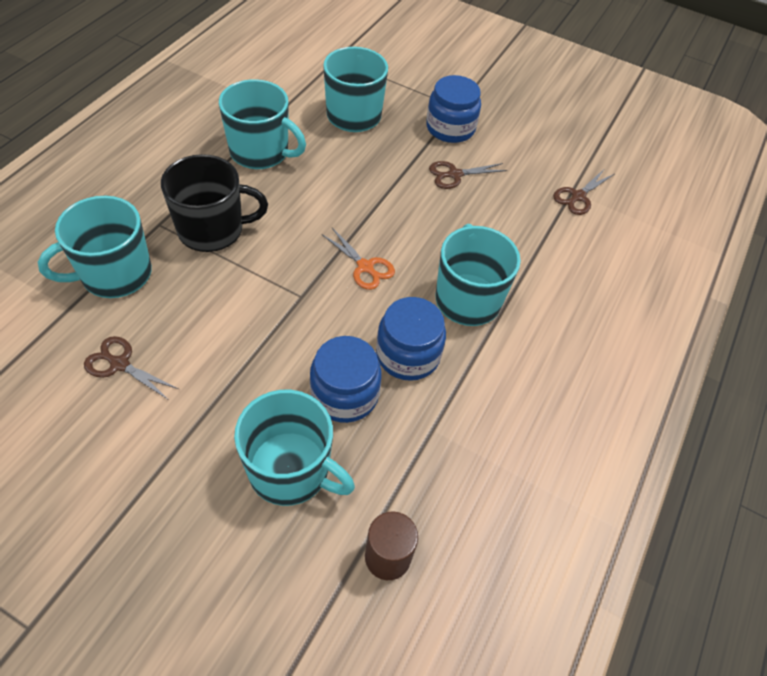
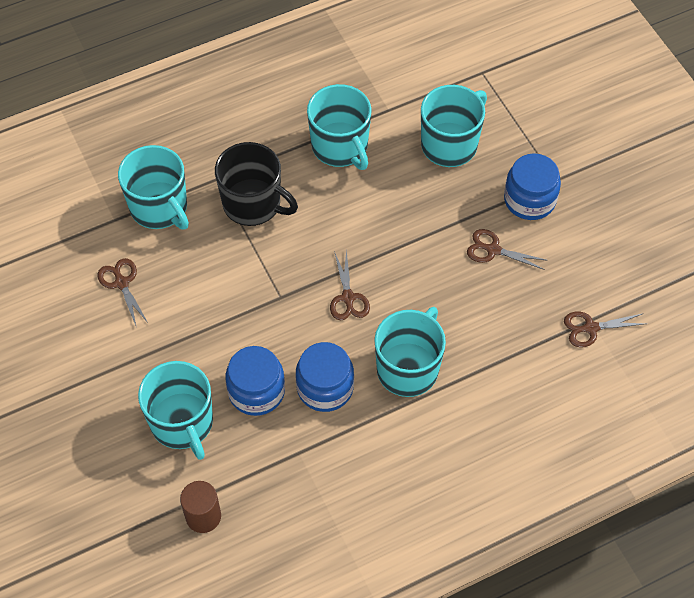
camera: 40 degrees right, 5 degrees up
(114, 274) = (159, 207): turquoise mug -> turquoise mug turned 135 degrees counterclockwise
(365, 267) = (348, 298): orange scissors -> brown scissors

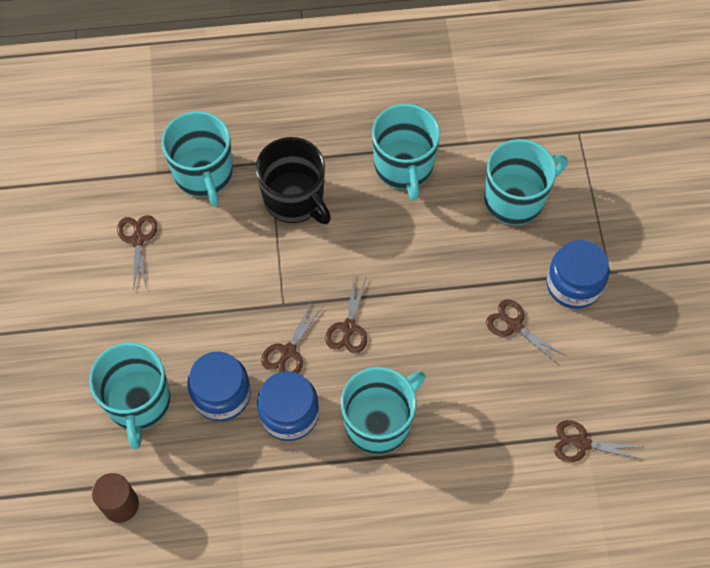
camera: 20 degrees right, 5 degrees up
(302, 335) = (288, 351): none -> brown scissors

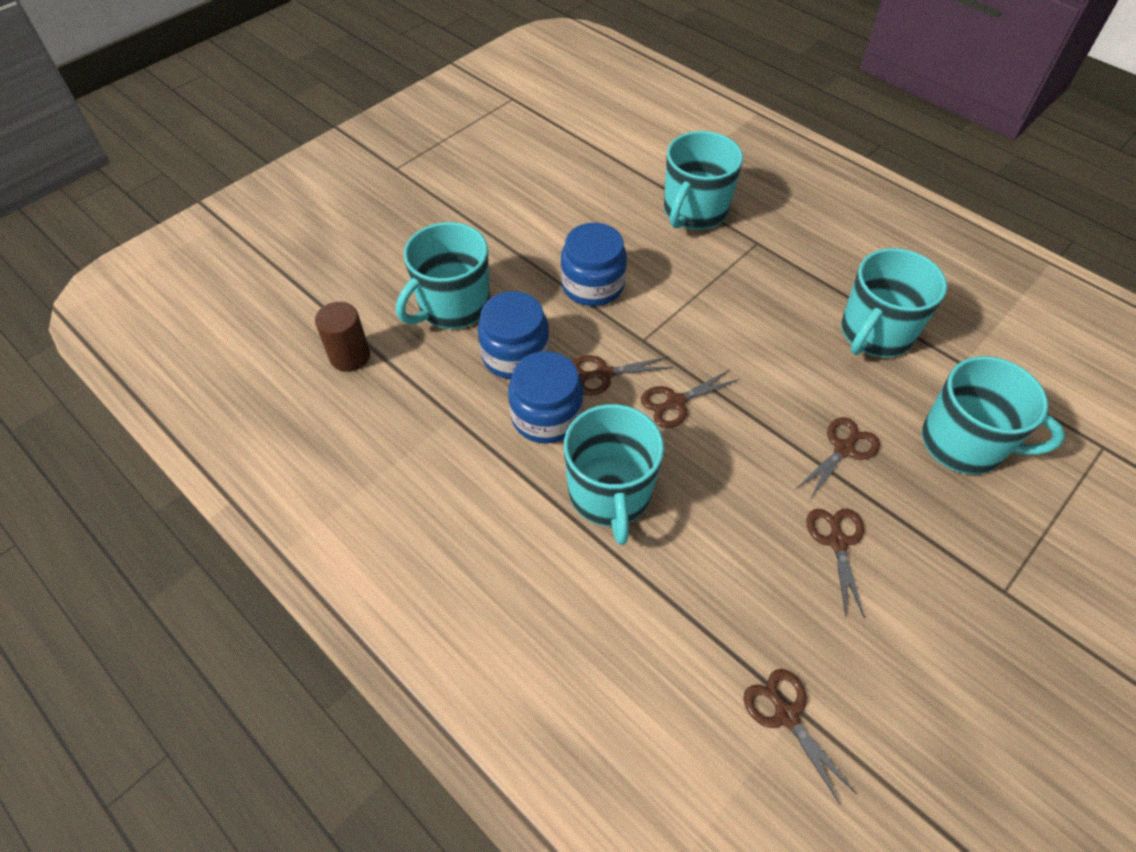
camera: 50 degrees right, 10 degrees down
(138, 239) = (592, 212): brown scissors -> brown scissors (844, 449)
(295, 199) = (746, 281): black mug -> none
(379, 422) = (610, 494): turquoise mug -> turquoise mug turned 75 degrees clockwise
(573, 284) = (947, 565): blue jar -> blue jar (592, 285)

